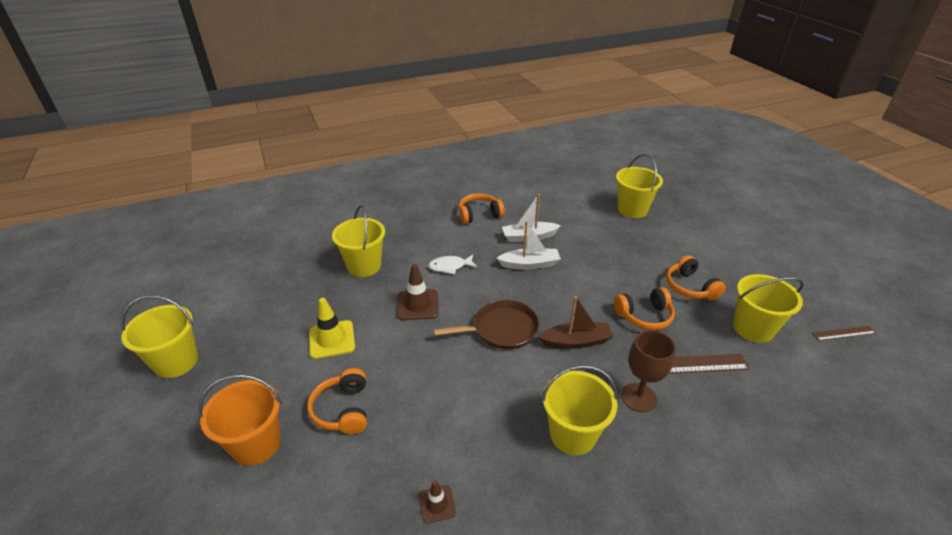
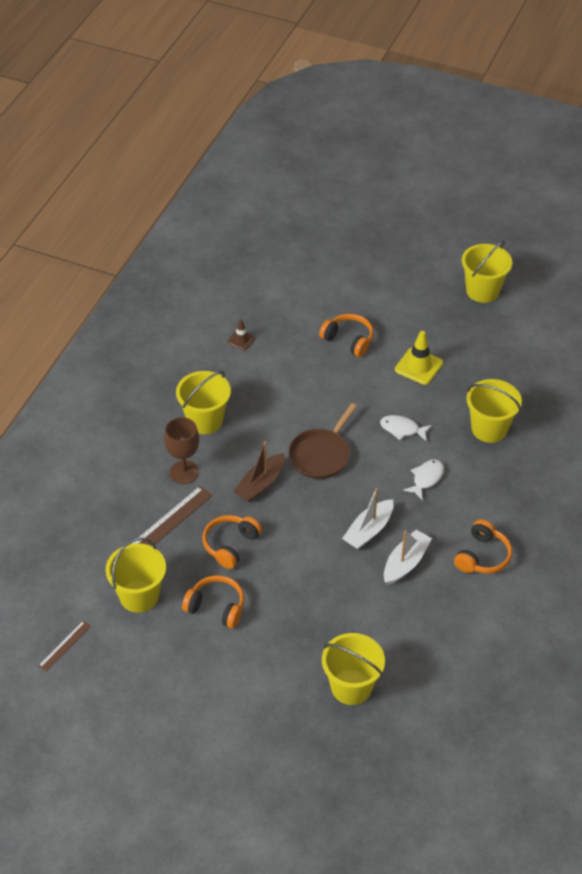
camera: 135 degrees right, 10 degrees up
(256, 444) = (366, 296): orange bucket -> none
(418, 305) = (402, 429): brown traffic cone -> white fish

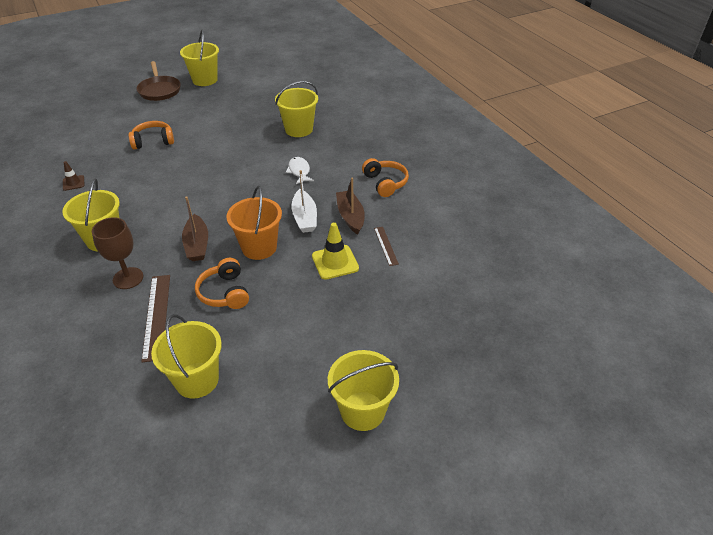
camera: 50 degrees left, 5 degrees down
(64, 646) = (177, 473): brown ruler -> brown ruler (385, 245)
(216, 607) = (267, 336): orange headphones -> none
(300, 527) = (259, 247): none -> orange bucket
(321, 455) = (217, 203): brown pan -> brown pan (159, 90)
(351, 687) = (421, 303): yellow bucket -> yellow bucket (362, 411)
(402, 429) = (250, 159): white fish -> none
(405, 563) = (350, 216): white boat -> brown boat
(418, 366) = (216, 128): yellow traffic cone -> yellow traffic cone (335, 262)

